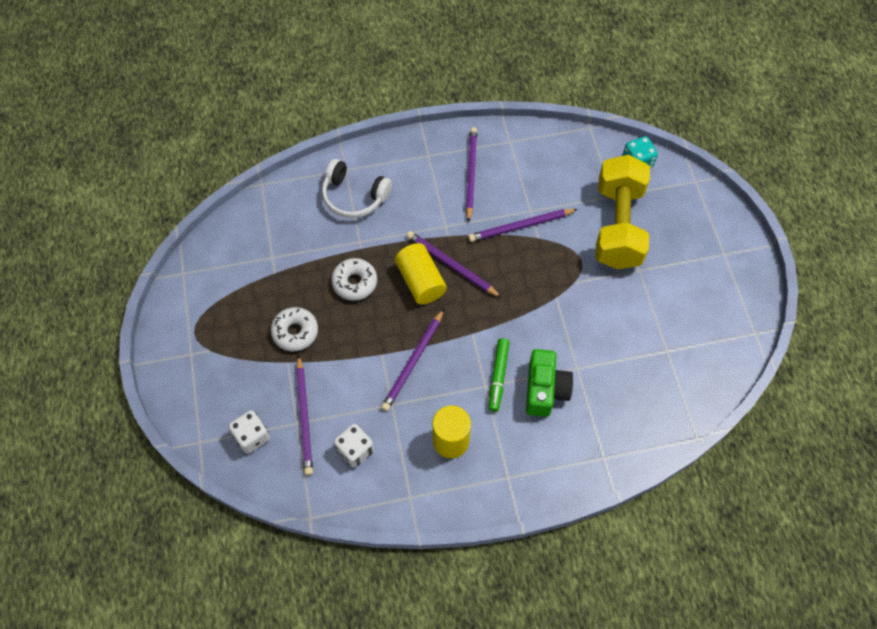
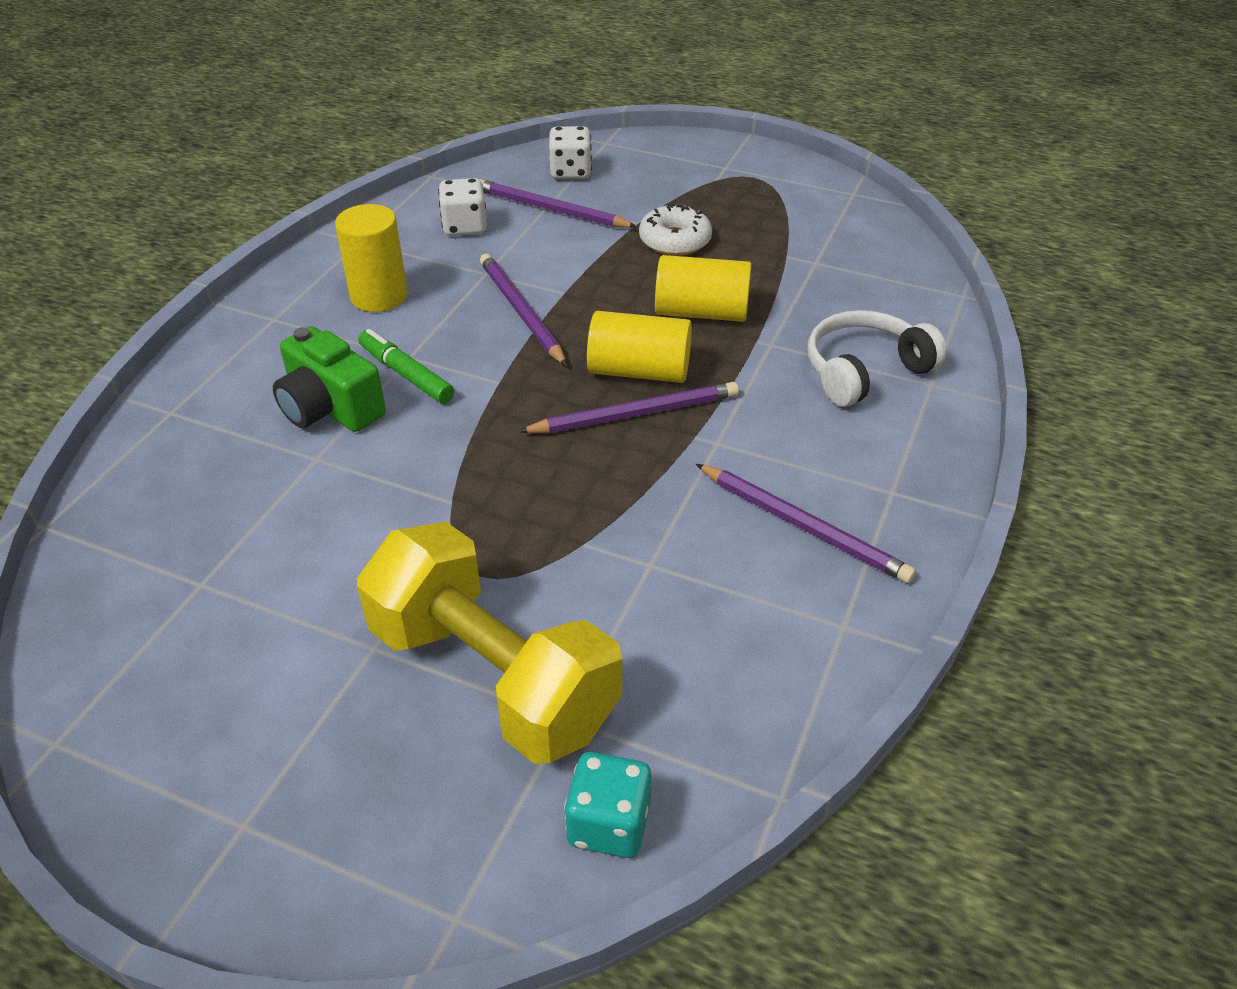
camera: 125 degrees right, 20 degrees down
(354, 282) = (701, 312): white donut -> yellow cylinder
(520, 226) = (628, 532): purple pencil -> none

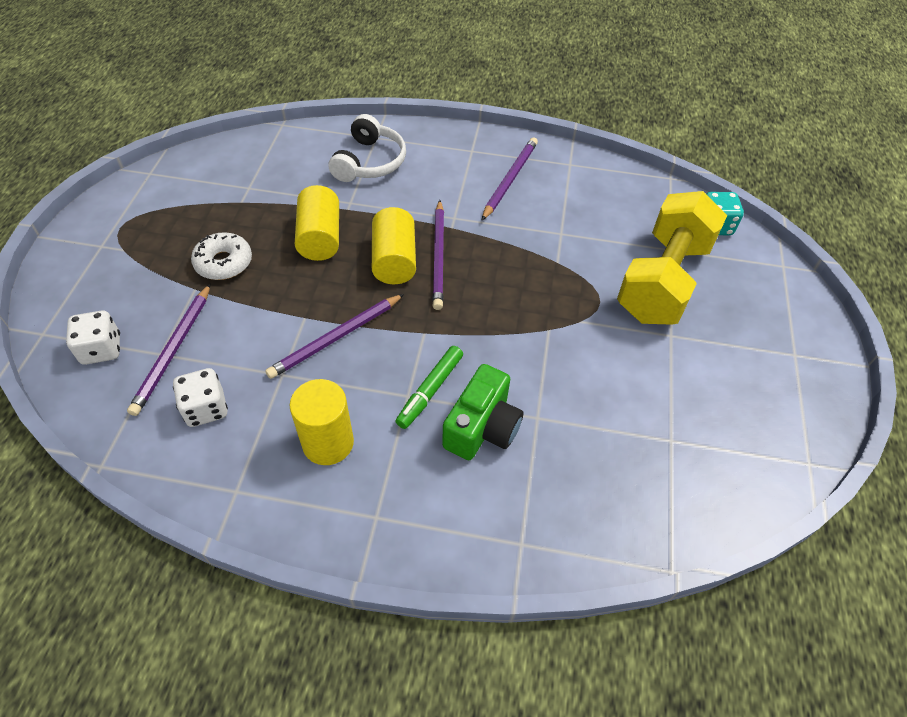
camera: 105 degrees left, 10 degrees up
(635, 414) = (439, 256): purple pencil -> purple pencil turned 150 degrees counterclockwise
(864, 371) = (370, 162): white headphones -> white headphones turned 120 degrees counterclockwise

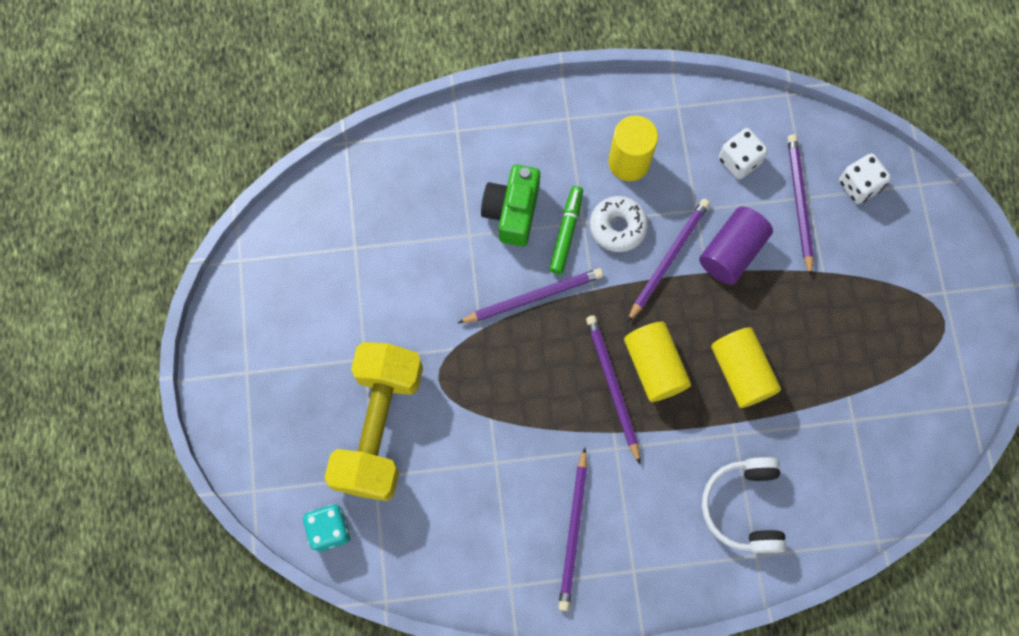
camera: 165 degrees right, 20 degrees up
(224, 263) = (816, 310): white donut -> white donut (618, 227)
(270, 327) = (731, 252): none -> purple cylinder
(487, 342) = (533, 297): none -> purple pencil

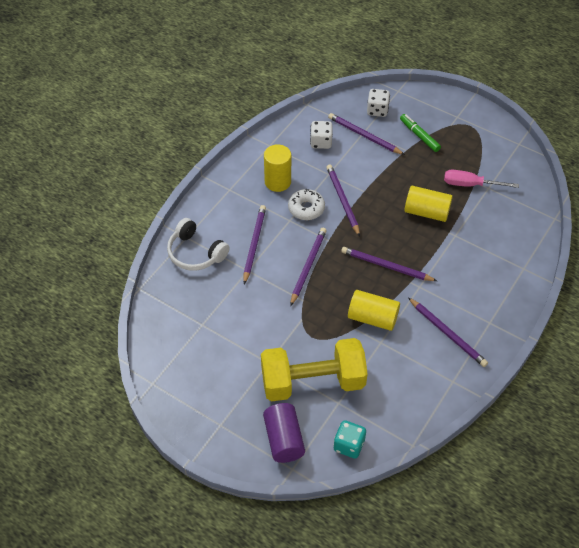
camera: 50 degrees left, 20 degrees down
(379, 427) = (313, 382): yellow dumbbell -> yellow dumbbell turned 60 degrees counterclockwise
(512, 212) = (254, 244): green camera -> purple pencil
(566, 232) = (288, 230): green marker -> green marker (419, 136)
(654, 366) = (392, 243): yellow cylinder -> yellow cylinder (372, 318)
(731, 252) = (363, 175): purple cylinder -> purple cylinder (284, 439)
(743, 507) = (495, 257): white headphones -> white headphones (195, 253)
(837, 393) = (470, 185): none -> pink screwdriver

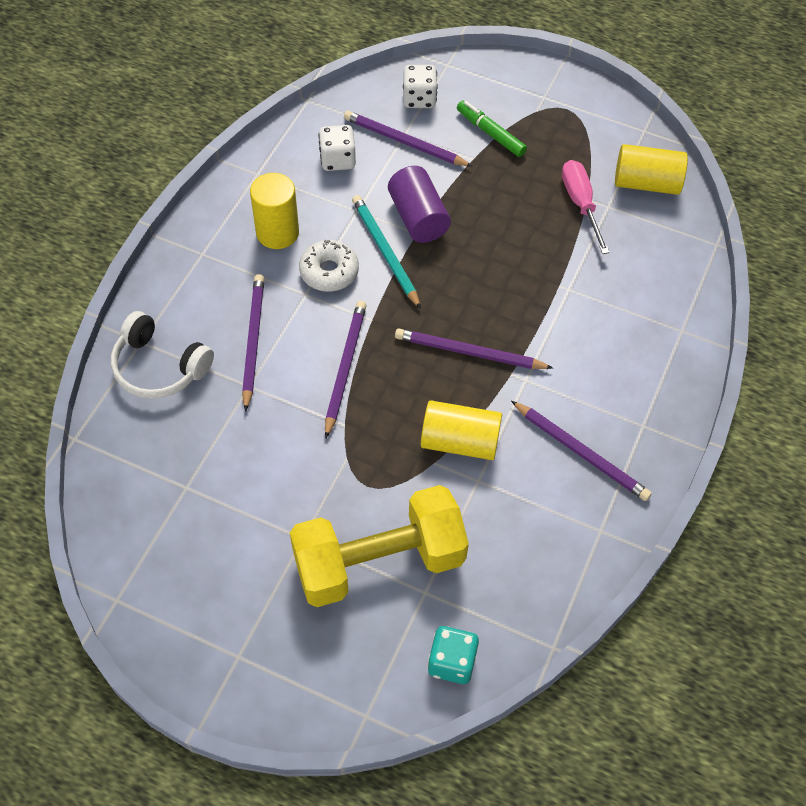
camera: 10 degrees left, 5 degrees up
(284, 439) = (345, 667): purple cylinder -> purple cylinder (418, 218)
(342, 200) = (385, 252): purple pencil -> turquoise pencil
(426, 212) = (519, 256): yellow cylinder -> yellow cylinder (646, 183)
(470, 185) = (580, 204): pink screwdriver -> pink screwdriver turned 75 degrees clockwise

